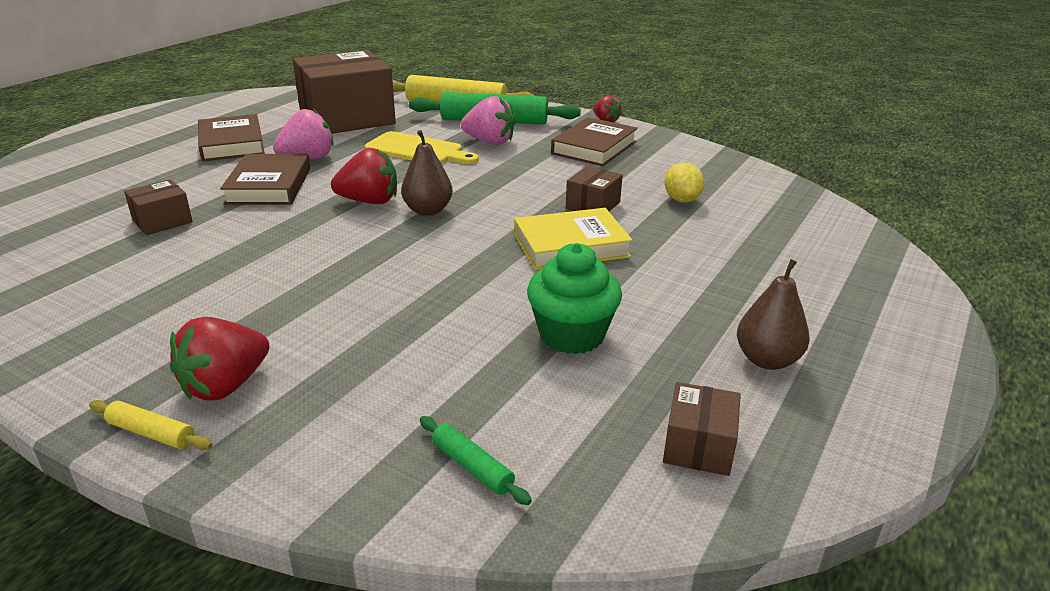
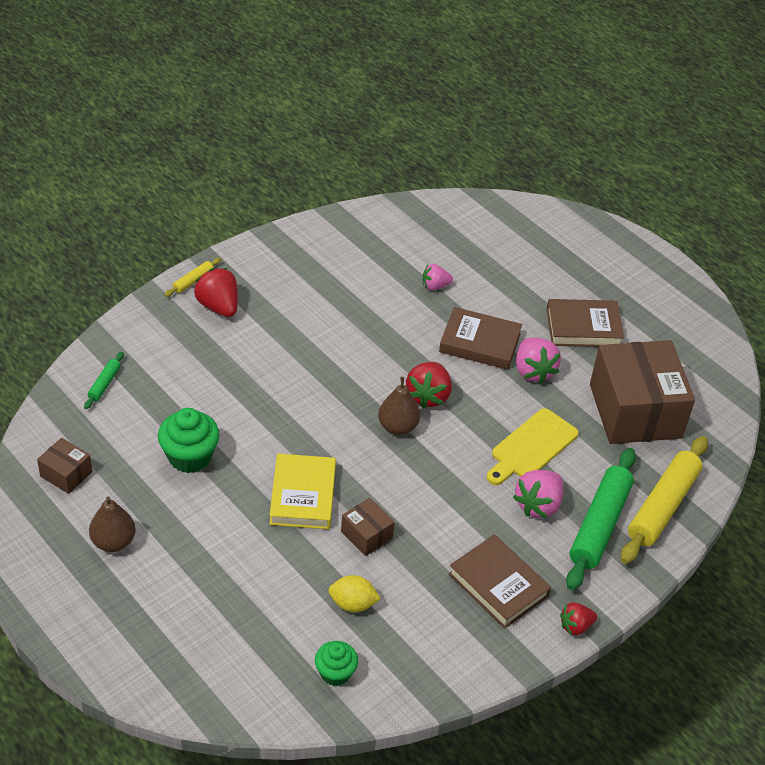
camera: 105 degrees right, 15 degrees up
(162, 221) = (435, 286): brown box -> pink strawberry
(472, 467) = (104, 384): green rolling pin -> green rolling pin turned 45 degrees counterclockwise
(763, 196) = (335, 673): none -> green cupcake

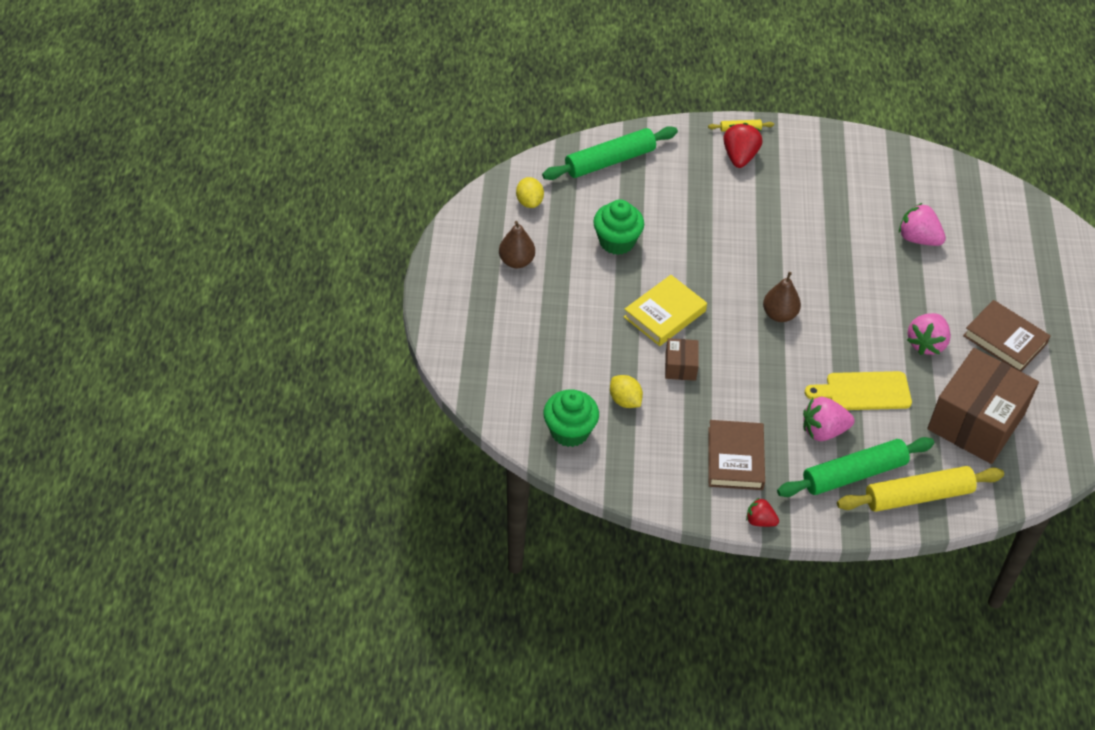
camera: 45 degrees right, 5 degrees up
(66, 474) = (529, 202): brown box -> yellow lemon
(104, 384) = (610, 161): green rolling pin -> green rolling pin, size x2.22
(335, 673) = (569, 431): green cupcake -> green cupcake, size x1.57
(428, 396) = (825, 309): red strawberry -> none
(435, 286) = (918, 238): pink strawberry -> pink strawberry, size x1.63
(480, 343) = (907, 298): brown book -> none

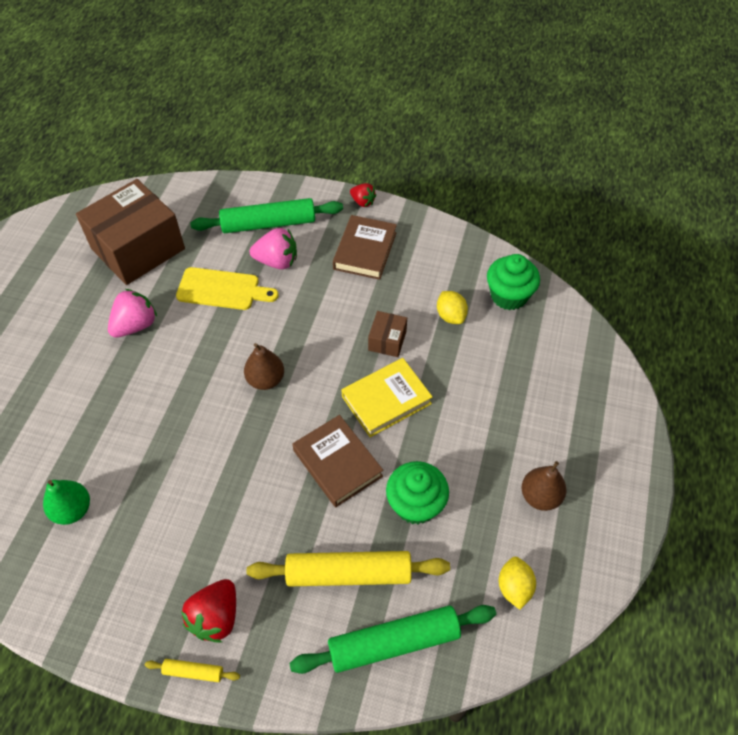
camera: 165 degrees left, 5 degrees up
(882, 200) = (72, 510): none -> green pear
(918, 238) = (65, 448): pink strawberry -> none
(918, 496) = (225, 200): yellow rolling pin -> yellow rolling pin (348, 573)
(1005, 340) = (57, 317): brown book -> brown book (337, 463)

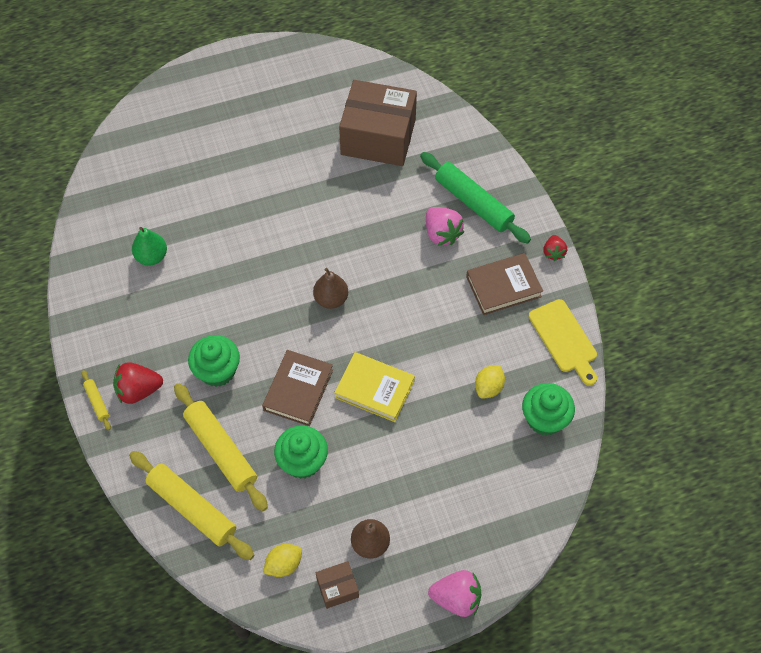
camera: 55 degrees right, 5 degrees up
(135, 325) = (312, 186): pink strawberry -> pink strawberry (456, 598)
(222, 289) = (386, 216): yellow cutting board -> yellow cutting board (564, 339)
(258, 524) = (217, 371): none -> green cupcake
(387, 340) = (428, 357): brown box -> brown box (337, 588)
(394, 642) = (192, 508): green rolling pin -> yellow rolling pin

